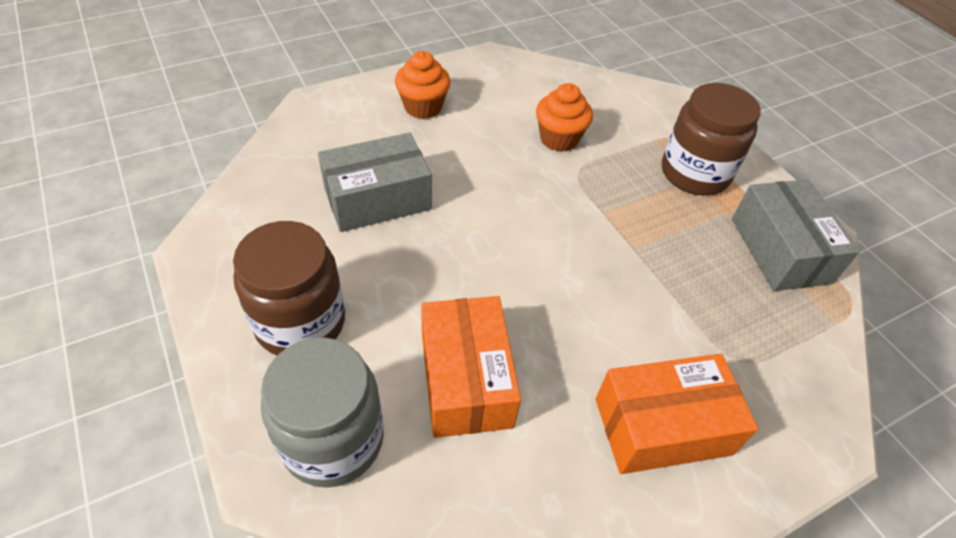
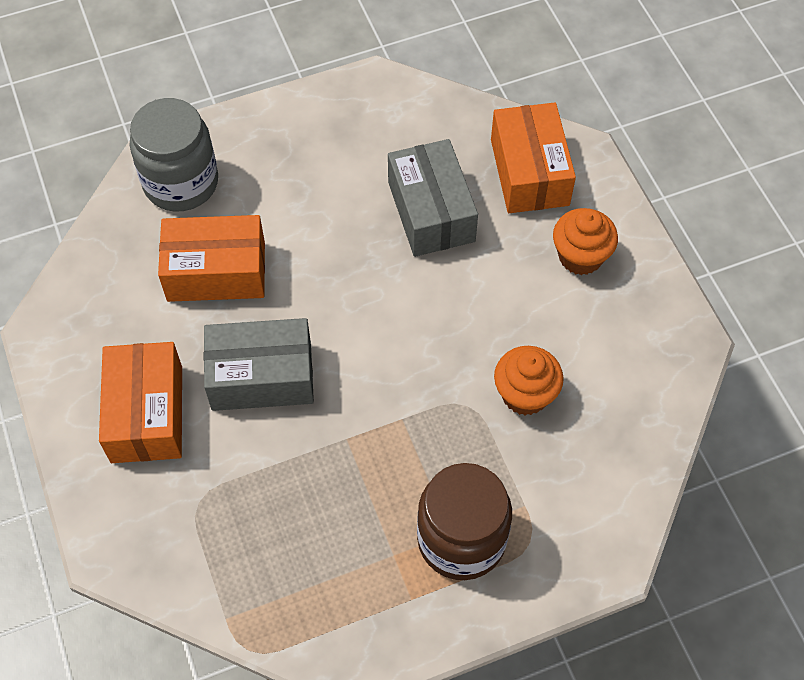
camera: 100 degrees right, 10 degrees up
(300, 322) = (289, 158): brown jar -> none
(333, 135) = (529, 172): none -> orange box
(780, 250) = (330, 598): grey box -> grey box (261, 376)

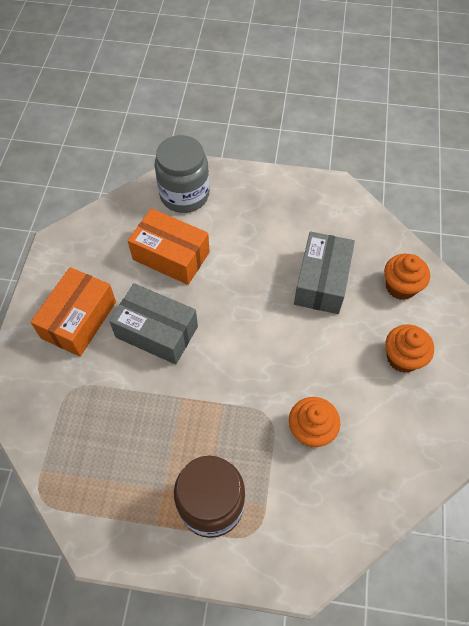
camera: 30 degrees right, 0 degrees up
(529, 172) = (400, 287): orange box -> orange cupcake

